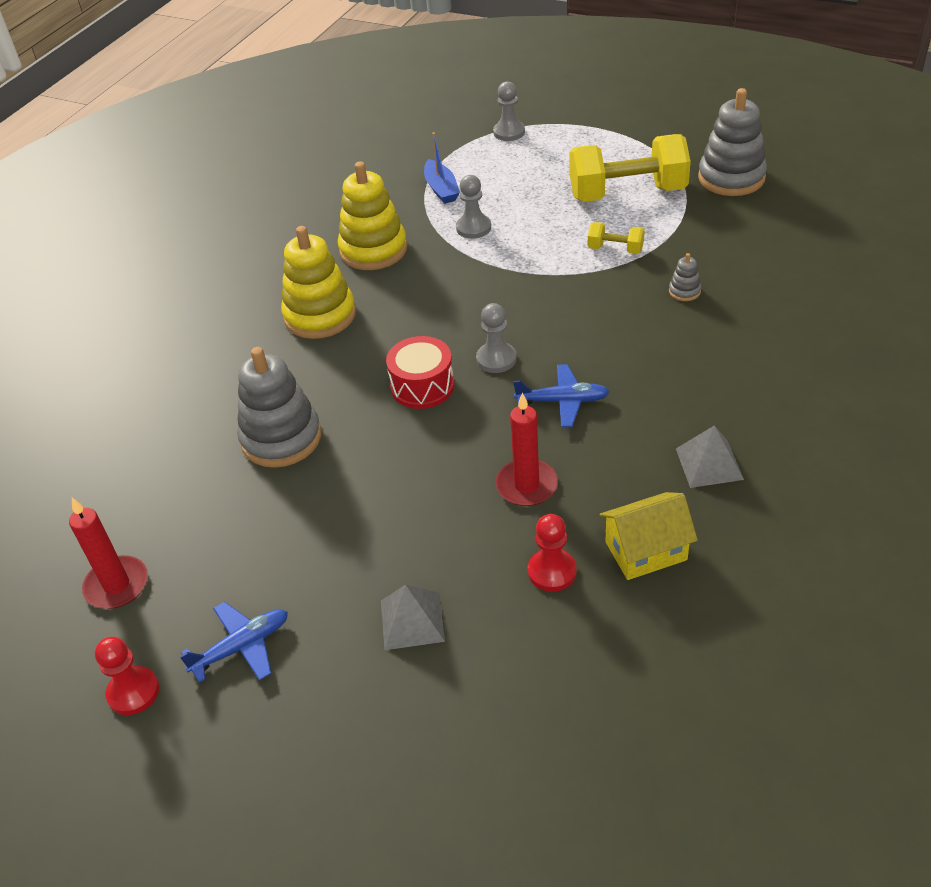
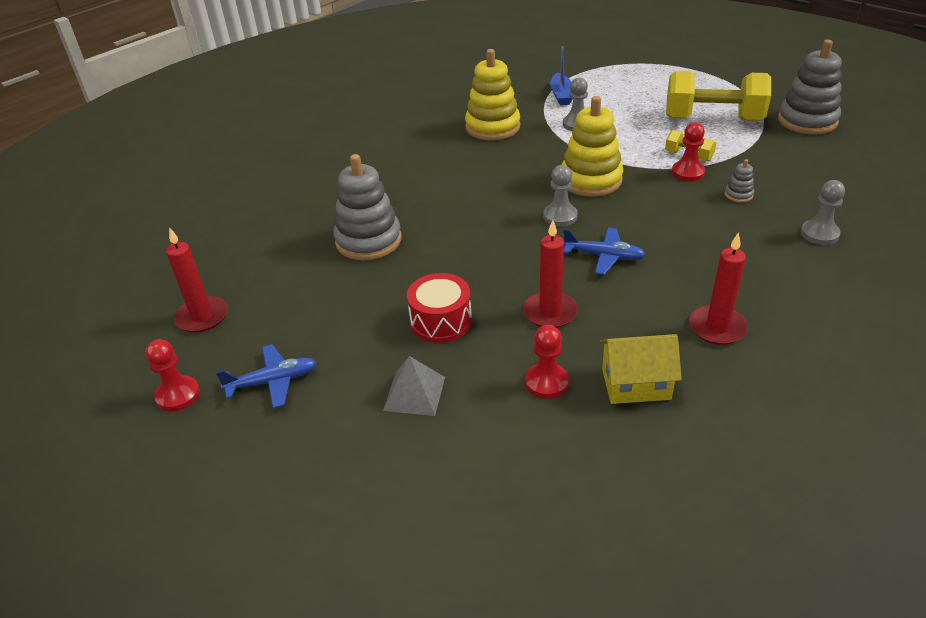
camera: 15 degrees right, 5 degrees down
(320, 315) = (433, 164): yellow stacking toy -> yellow stacking toy (591, 180)
(422, 386) = (493, 225): red drum -> red drum (441, 321)
(509, 132) = (629, 66): grey pawn -> grey pawn (819, 234)
(621, 272) = (688, 172): none -> red pawn
(709, 464) = (717, 327): grey pyramid -> red candle

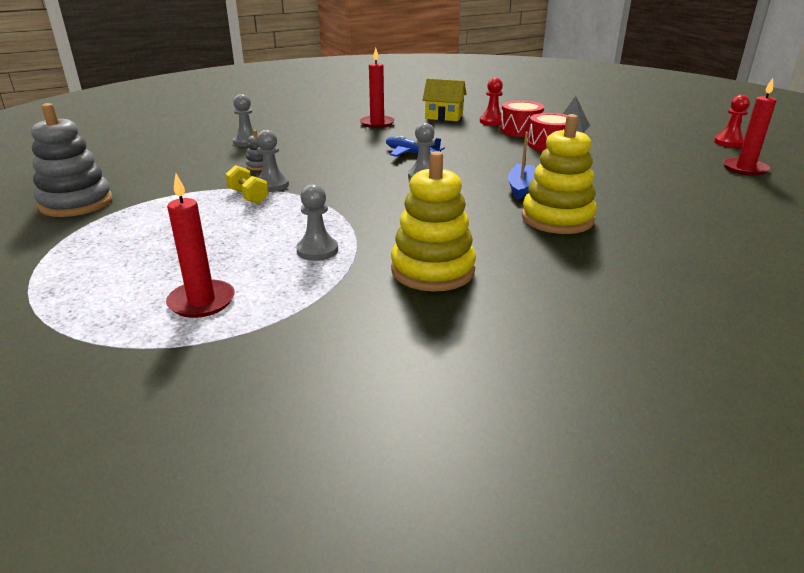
camera: 165 degrees left, 10 degrees down
(273, 381) = (664, 139): blue plane -> none
(368, 241) = (610, 188): grey stacking toy -> none
(491, 359) = (520, 130): none -> red drum
(550, 312) = (472, 139): red candle -> red candle (201, 302)
(561, 95) = (286, 300): blue boat -> blue boat (521, 187)
(591, 180) = (368, 195): yellow stacking toy -> yellow stacking toy (557, 219)
(688, 172) = (272, 185): red pawn -> grey pawn
(713, 119) = (158, 224): yellow dumbbell -> none

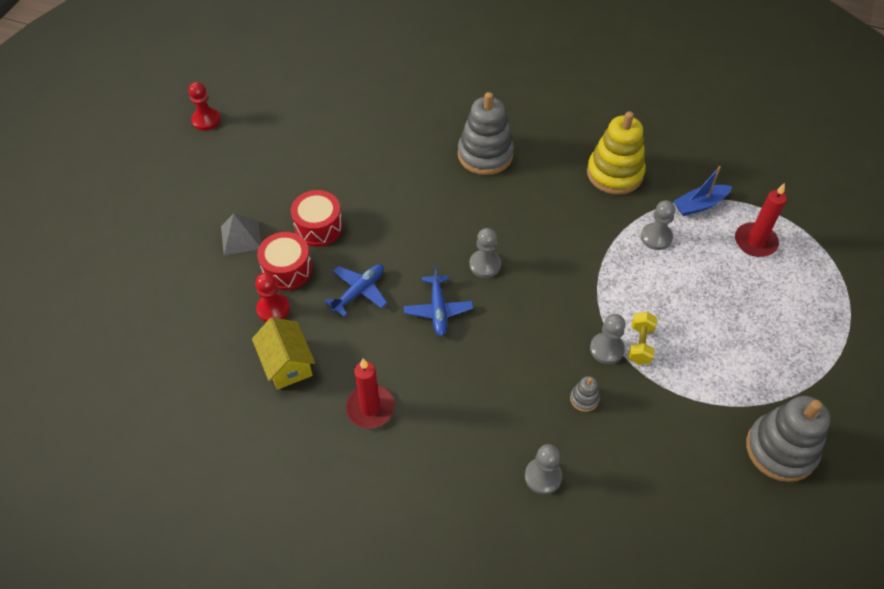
camera: 130 degrees left, 25 degrees up
(468, 140) = (359, 291): none -> blue plane
(521, 187) = (446, 197): blue boat -> blue boat (699, 205)
(557, 219) = (485, 154): yellow stacking toy -> grey stacking toy
(745, 169) = (280, 97): red candle -> none

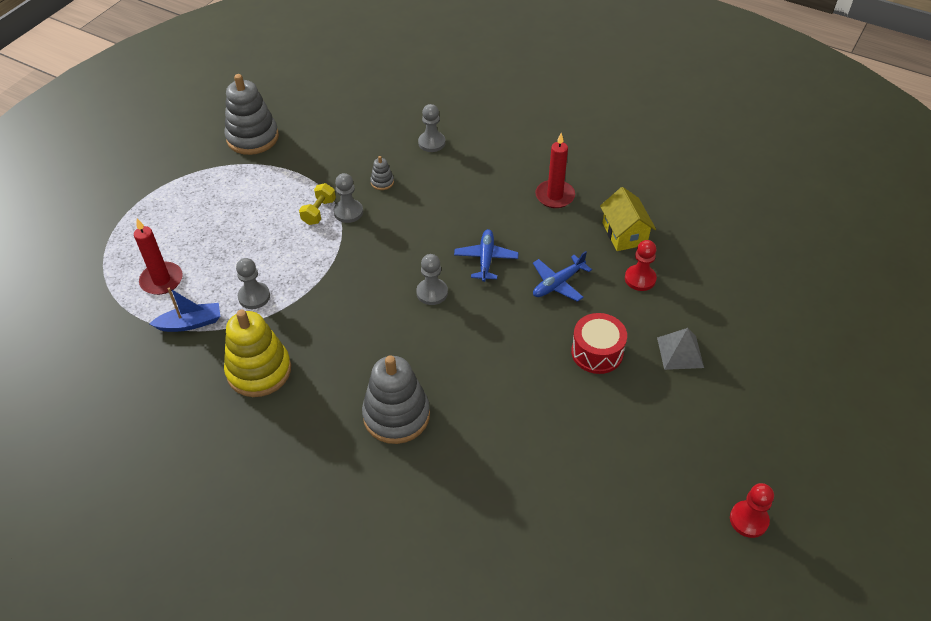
camera: 170 degrees left, 5 degrees down
(287, 270) = (628, 312): red drum -> none

